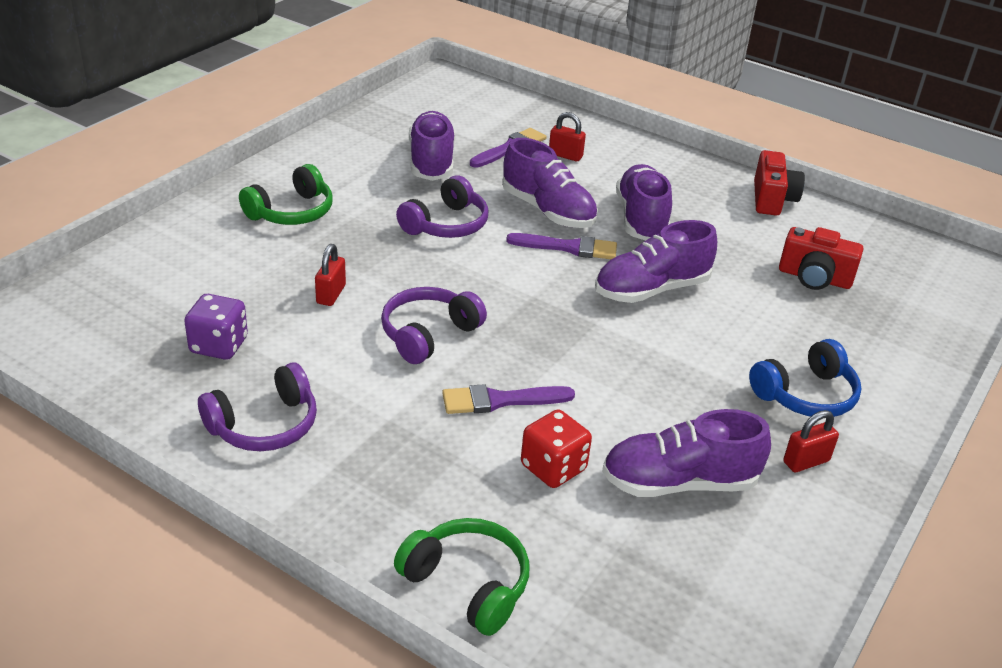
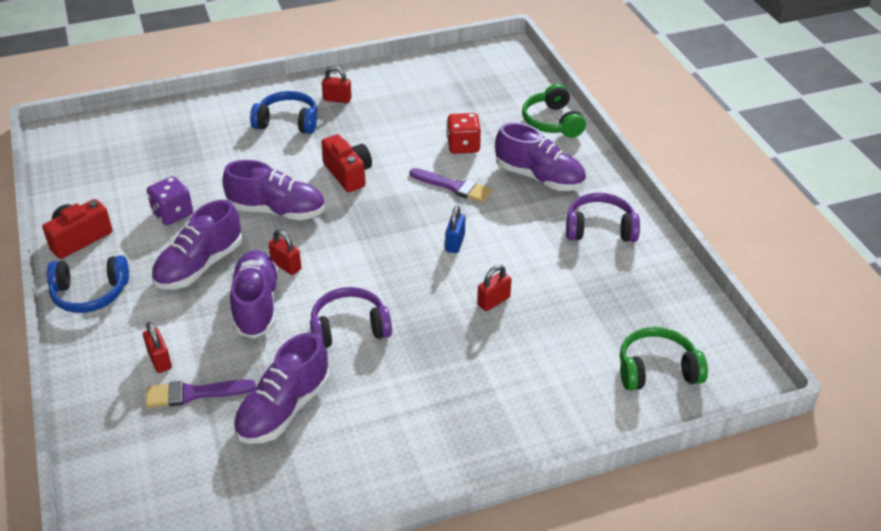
camera: 140 degrees left, 5 degrees up
(219, 345) = (598, 293): purple dice -> purple dice (173, 214)
(291, 212) = (461, 401): green headphones -> green headphones (657, 370)
(428, 334) = (455, 243): purple headphones -> blue padlock
(568, 247) = (286, 265): purple brush -> red padlock
(679, 482) = (410, 116): purple shoe -> purple shoe (539, 177)
(689, 171) = (90, 293): none -> blue headphones
(814, 278) = (164, 174): red camera -> red camera (348, 174)

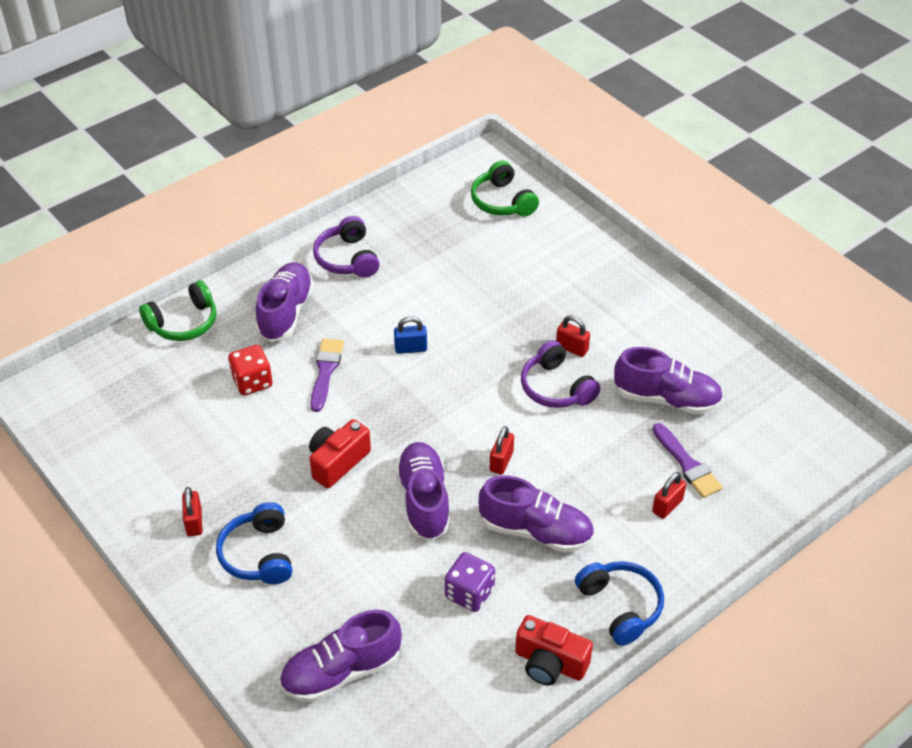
camera: 110 degrees left, 5 degrees up
(256, 305) = (564, 463): purple shoe -> purple shoe (341, 671)
(493, 301) = (475, 305): red padlock -> red padlock (572, 348)

